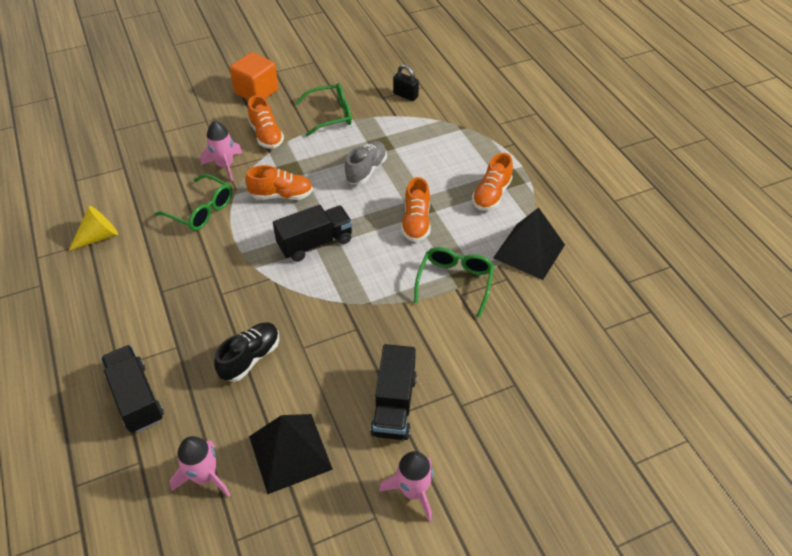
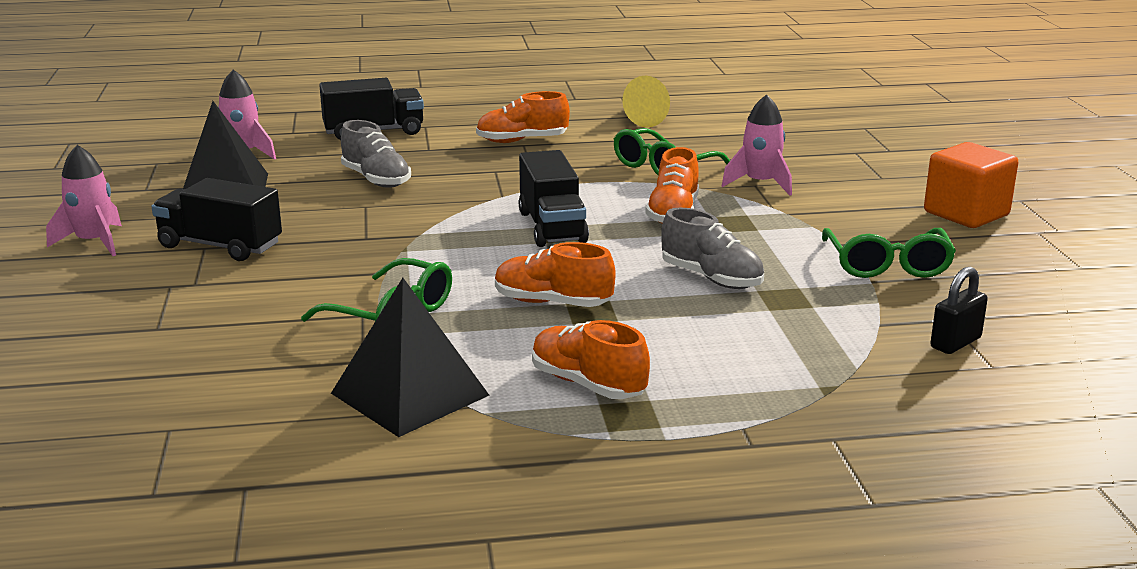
camera: 105 degrees right, 25 degrees down
(250, 358) = (376, 179): black shoe -> grey shoe
(266, 135) = (833, 213): orange shoe -> orange shoe (522, 141)

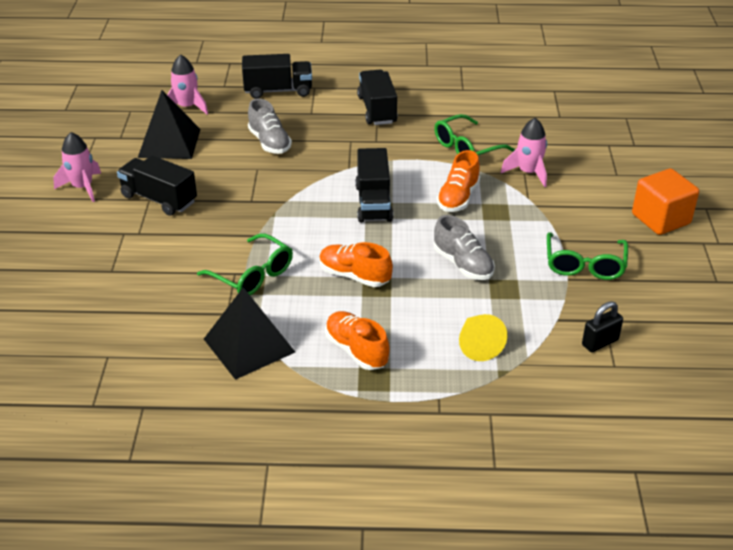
camera: 10 degrees right, 15 degrees up
(522, 141) = (377, 110): orange shoe -> black truck
(640, 120) = (466, 94): yellow cone -> yellow cone (478, 345)

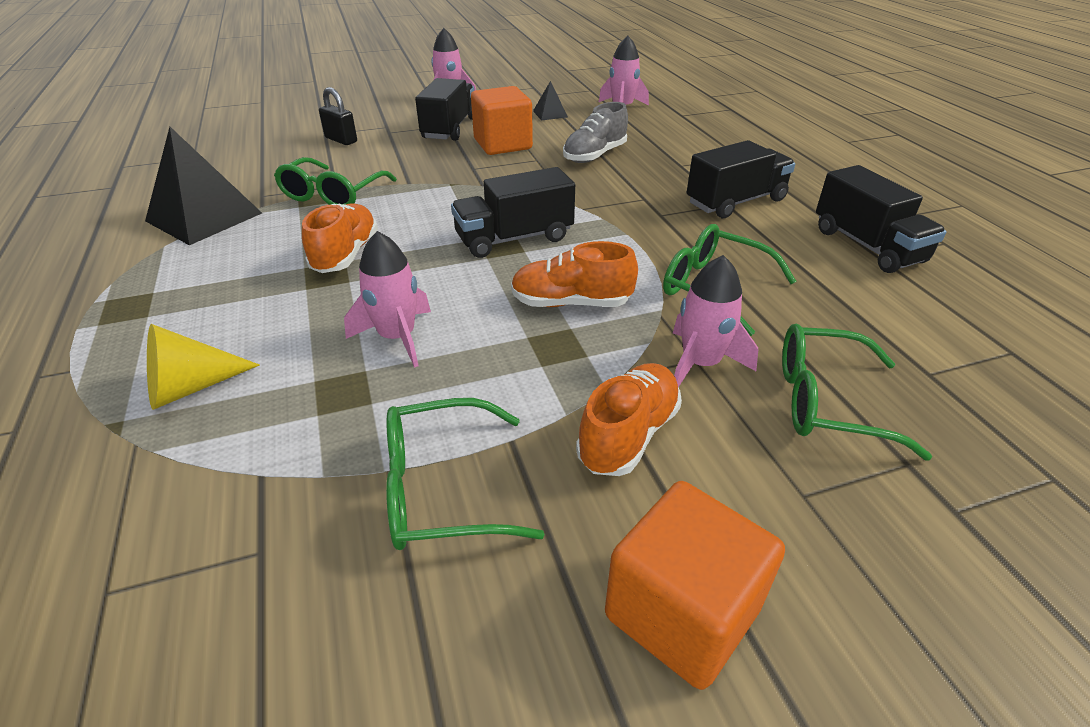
camera: 70 degrees right, 0 degrees up
(169, 143) = (550, 114): black pyramid -> black pyramid, size x0.47
(216, 178) = (503, 144): none -> orange cube
(278, 91) = (705, 140): black truck -> black truck (867, 246)
(356, 350) = (188, 284): orange shoe -> orange shoe (628, 435)
(463, 264) = (397, 337): grey shoe -> pink rocket
(567, 149) = (826, 402): none -> green glasses
(600, 342) = (184, 554): black padlock -> black padlock (341, 140)

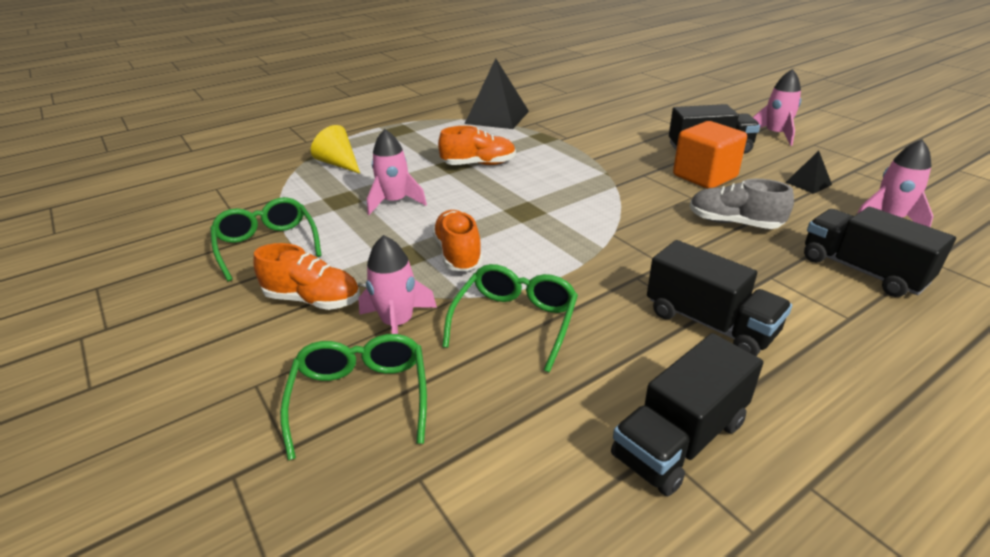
camera: 75 degrees right, 5 degrees down
(332, 195) = (552, 140): green glasses -> none
(341, 140) = (639, 120): black padlock -> none
(514, 238) = (538, 214): black truck -> black truck (862, 270)
(681, 612) = (171, 336): orange cube -> none

